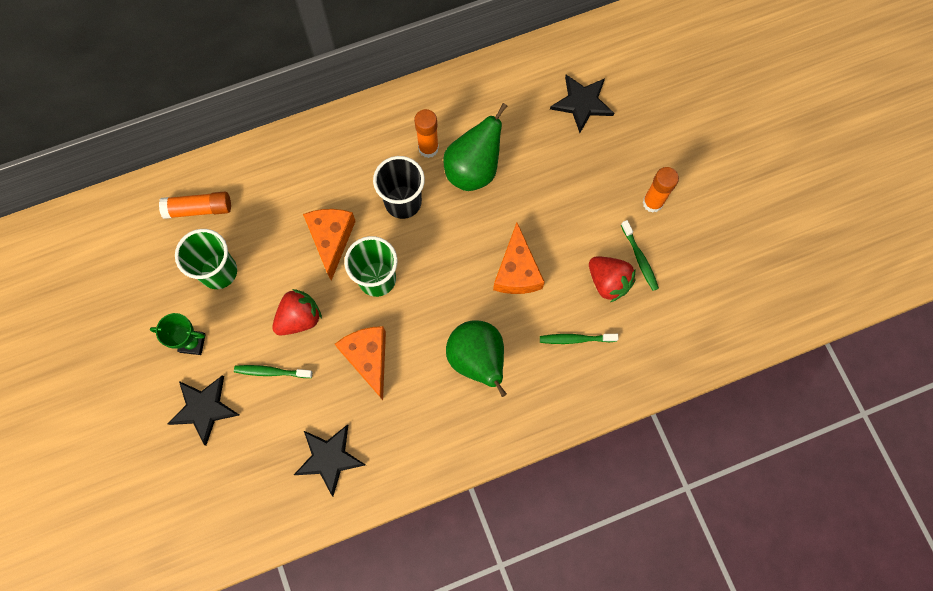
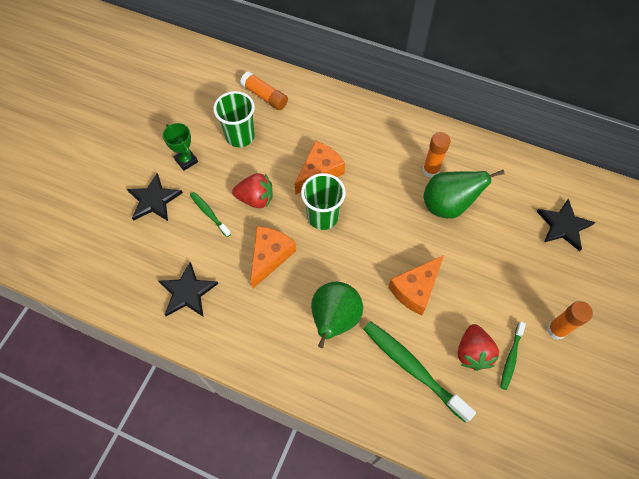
camera: 45 degrees right, 10 degrees down
(403, 202) = (383, 187): black cup -> none
(575, 339) = (412, 368): green toothbrush -> green toothbrush, size x1.86

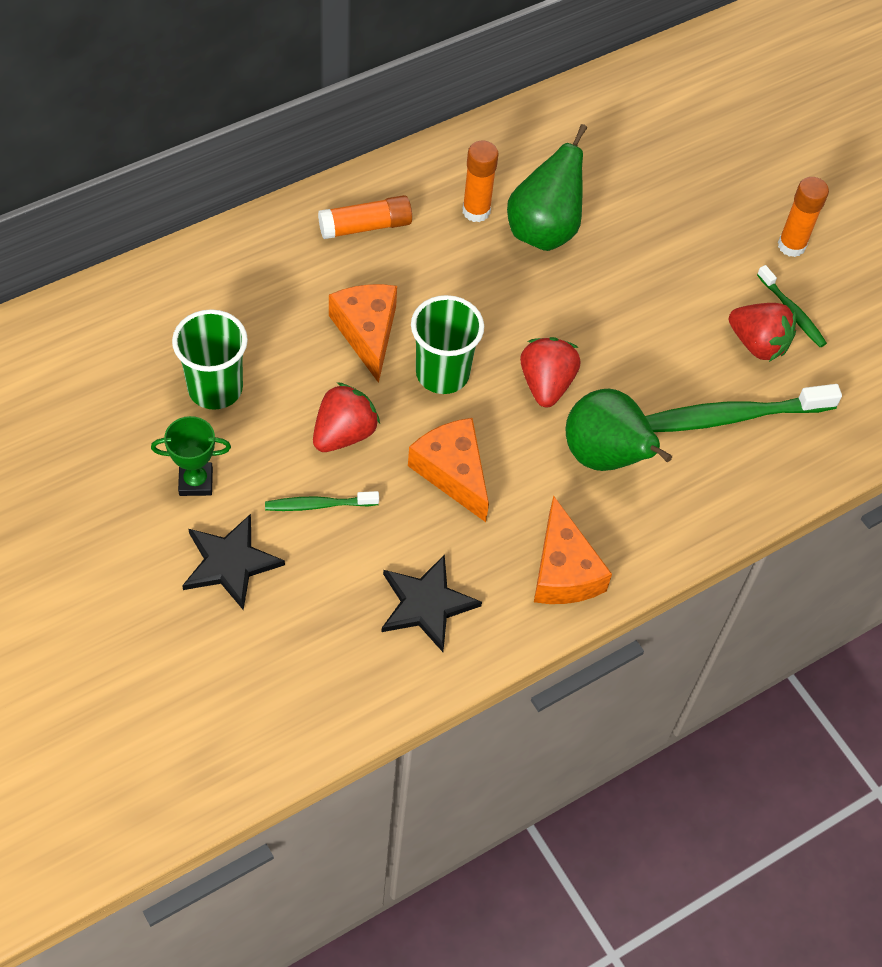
camera: 60 degrees left, 5 degrees down
(265, 96) = (170, 314): orange glue stick -> orange glue stick (365, 226)
(355, 265) = (546, 384): none -> red strawberry
(415, 289) = (632, 344): orange cheese -> orange cheese (563, 571)
(563, 225) = (669, 140): black star -> none

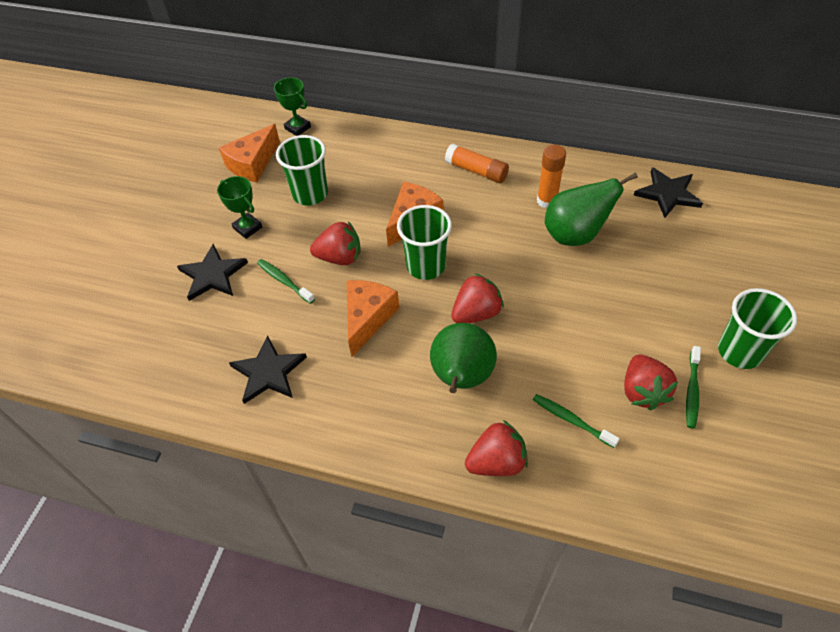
camera: 55 degrees right, 5 degrees down
(85, 318) = (297, 128): none -> green trophy
(563, 571) = (358, 419): orange cheese -> orange cheese (252, 163)
(578, 121) = (668, 194): none -> black star
(716, 504) = (496, 462): none -> red strawberry
(732, 416) = (571, 420): green toothbrush -> green toothbrush, size x0.54
(791, 246) = (739, 352): orange glue stick -> green cup

